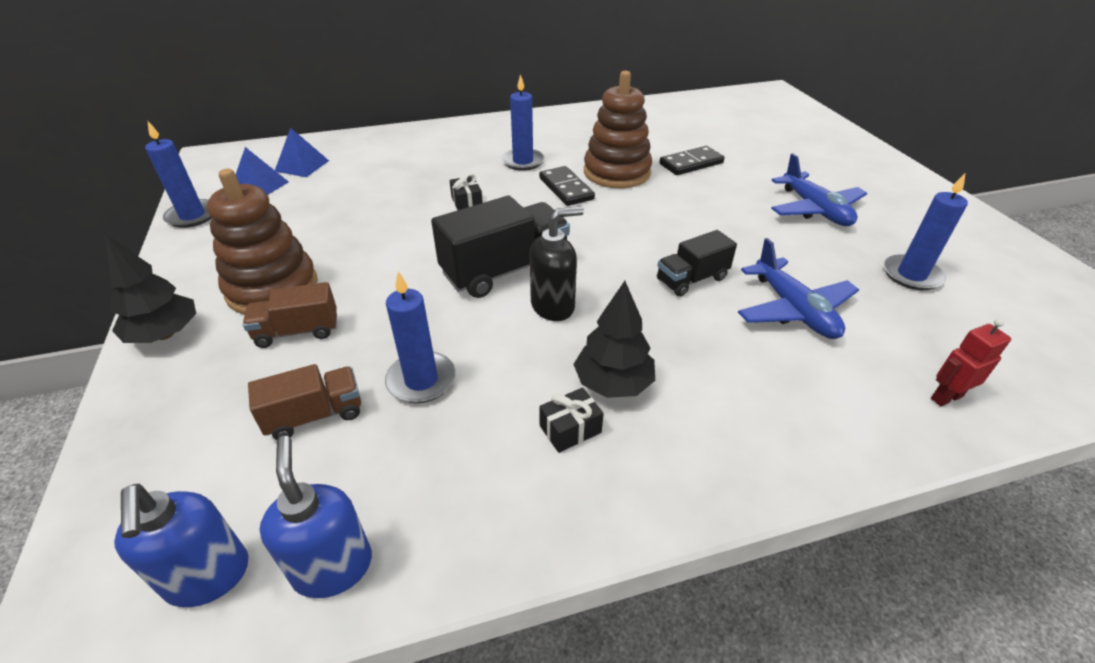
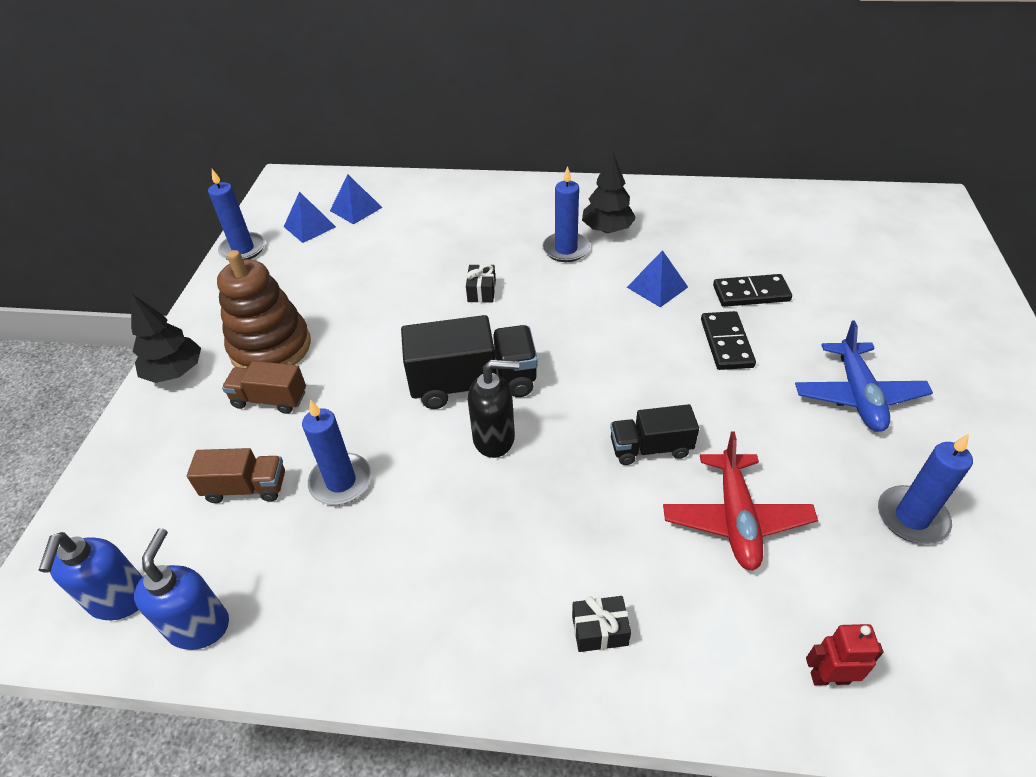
camera: 25 degrees right, 5 degrees up
(566, 189) = (589, 296): black domino -> black domino (726, 343)
(570, 429) = (435, 574): black gift -> black gift (599, 630)
(613, 383) = (499, 541): black tree -> black tree (607, 229)
(616, 172) = (657, 287): brown stacking toy -> blue pyramid
(793, 310) = (735, 518): blue plane -> red plane

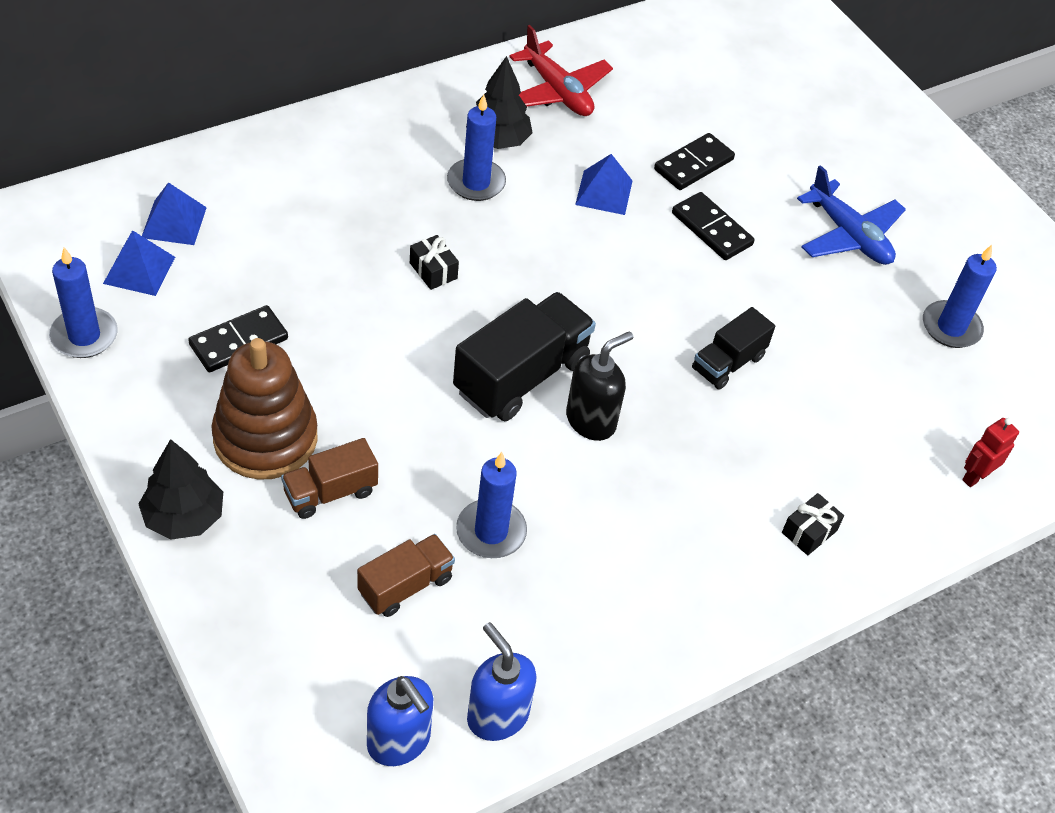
camera: 45 degrees left, 5 degrees up
(318, 285) = (238, 342): none -> black domino
(735, 518) = (836, 391): red plane -> red plane (557, 92)

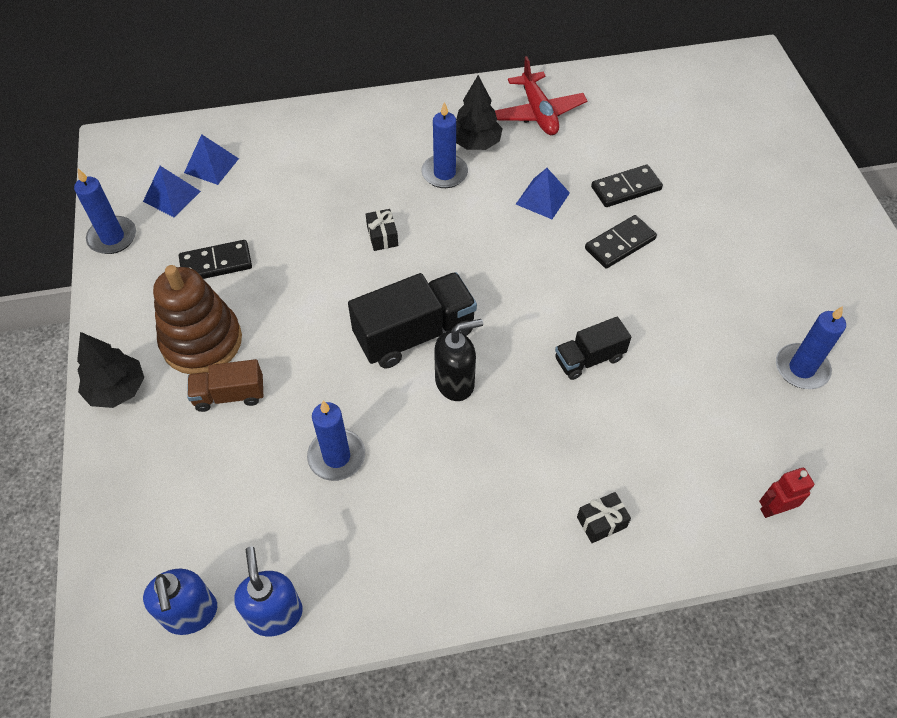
camera: 25 degrees right, 5 degrees up
(405, 586) = (252, 485): brown truck -> none
(711, 229) = (620, 244): black domino -> black domino turned 75 degrees clockwise
(849, 235) = (738, 270): blue plane -> none

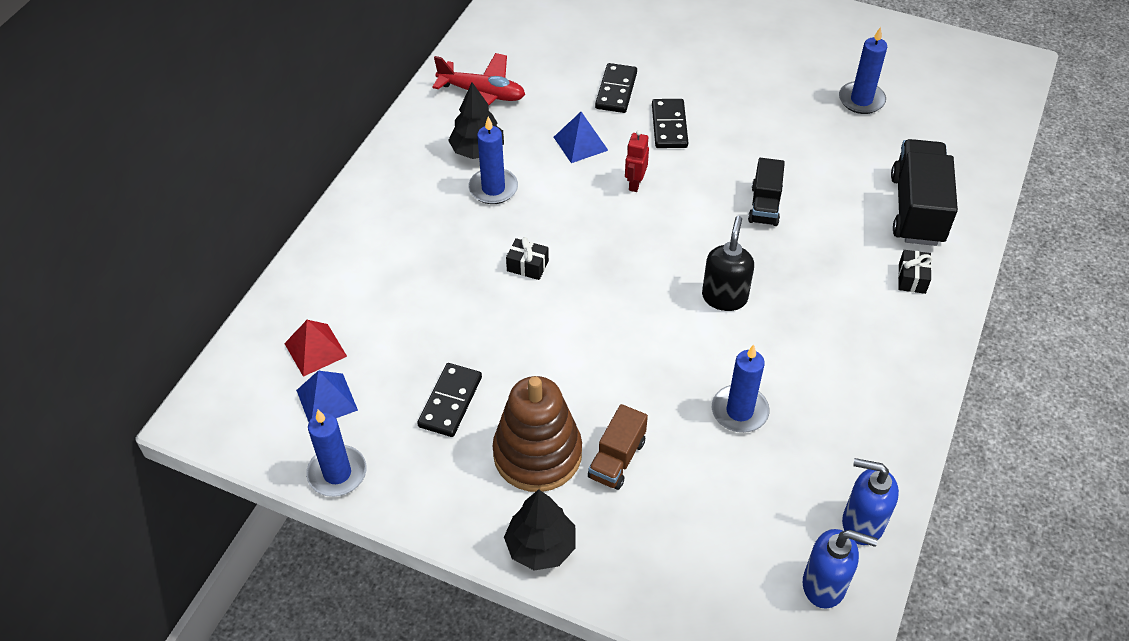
camera: 55 degrees left, 5 degrees down
(211, 165) = (315, 350): blue pyramid -> red pyramid
(414, 334) = (654, 298): black truck -> black truck (917, 209)
(774, 509) = (962, 182): red robot -> red robot (635, 183)

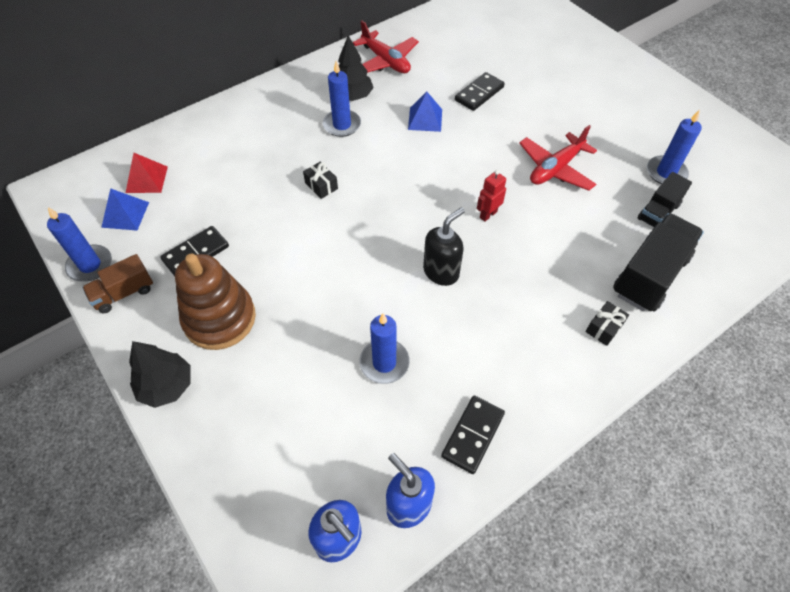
camera: 30 degrees right, 5 degrees up
(617, 459) = (268, 351): brown truck -> brown truck (124, 293)
(635, 183) = (441, 162): red robot -> red robot (488, 214)
(669, 126) = (498, 132): black domino -> black domino (472, 435)
(755, 141) = (555, 169): none -> red plane
(764, 205) = (525, 218): black truck -> black truck (658, 212)

